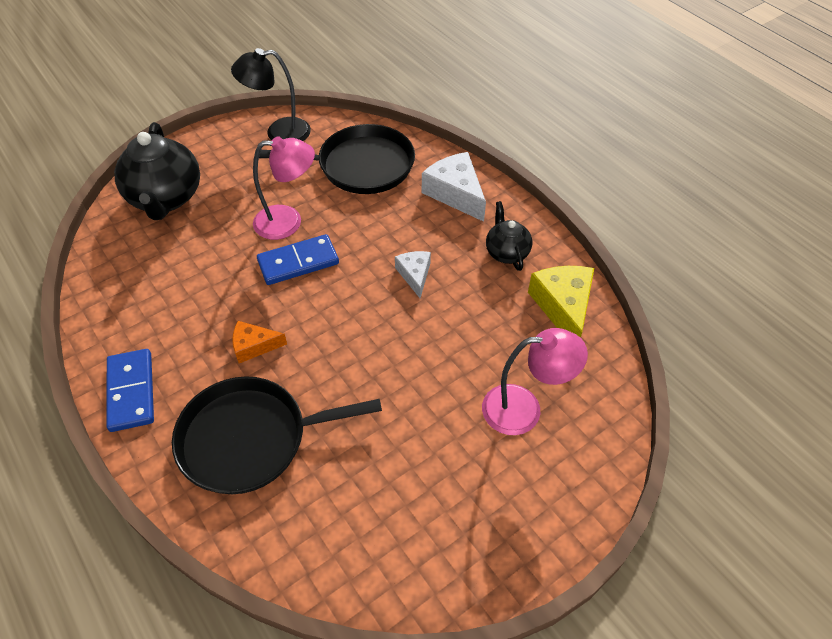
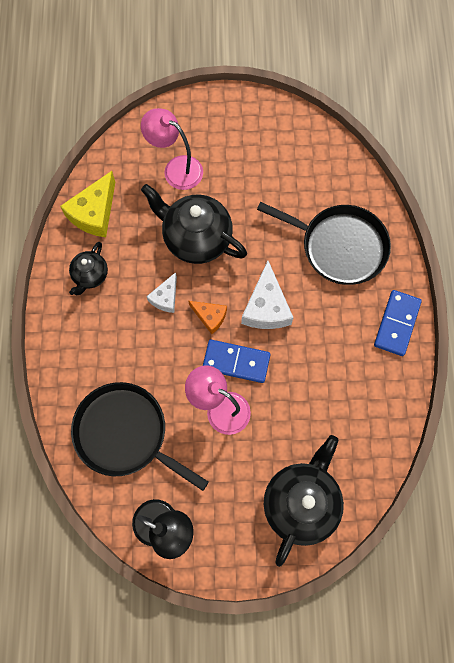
camera: 145 degrees left, 20 degrees up
(254, 346) = (304, 309): orange cheese -> orange cheese (210, 317)
(431, 346) = (196, 238): none -> black teapot
(455, 193) = (78, 353): white cheese -> white cheese (266, 307)

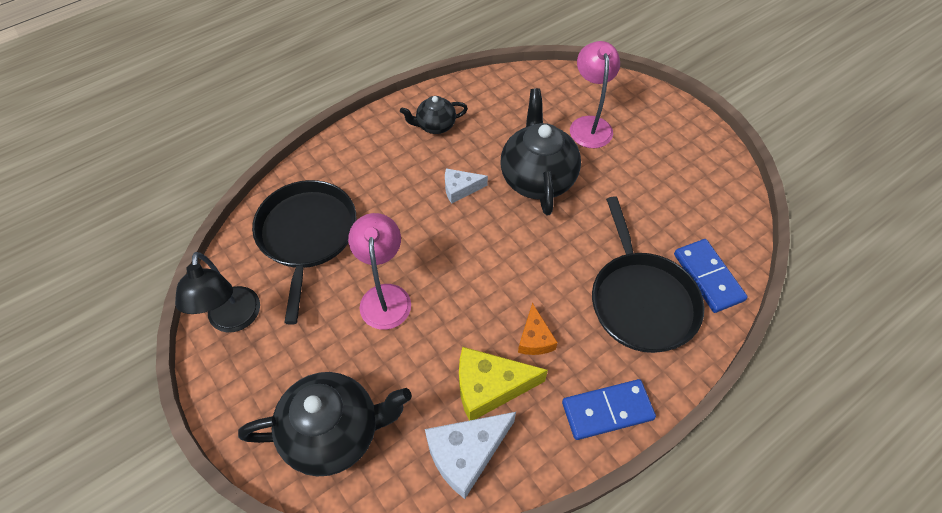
camera: 55 degrees right, 15 degrees down
(94, 213) = (494, 95): yellow cheese -> yellow cheese (489, 387)
(210, 317) = (470, 233): orange cheese -> orange cheese (534, 338)
(236, 362) = (442, 282): blue domino -> blue domino (708, 277)
(266, 307) = (519, 274): white cheese -> white cheese (466, 454)

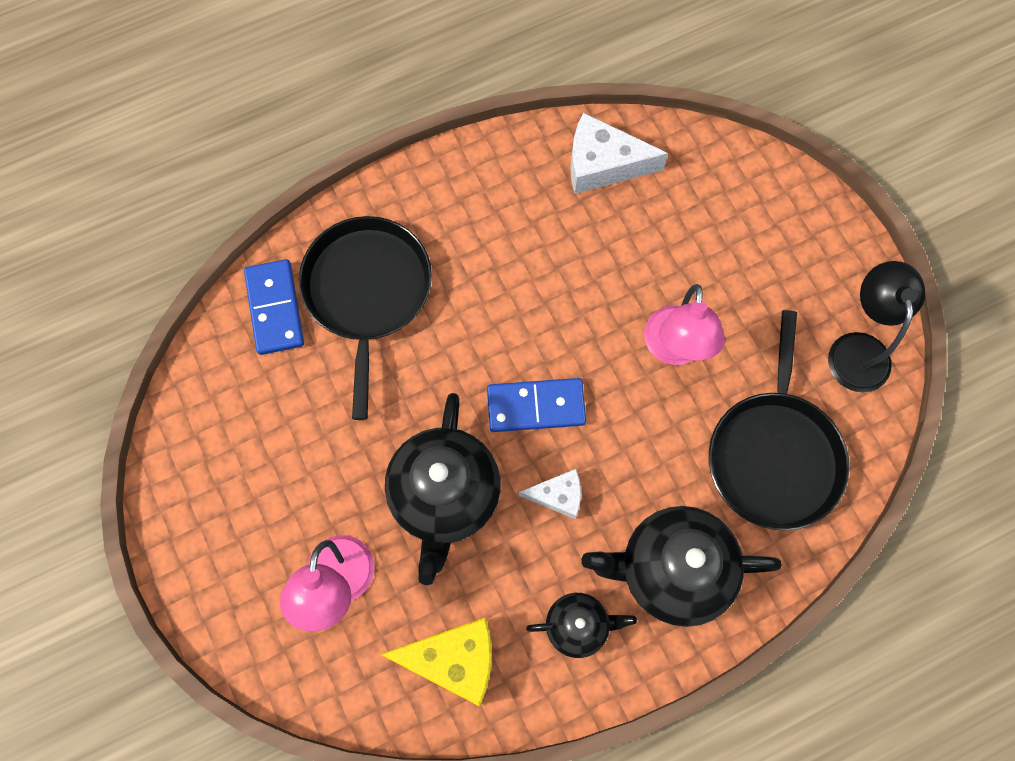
camera: 170 degrees left, 15 degrees up
(334, 433) = (736, 204): black teapot -> black teapot (672, 570)
(466, 454) = (603, 164): white cheese -> white cheese turned 150 degrees counterclockwise
(489, 387) = (567, 224): yellow cheese -> yellow cheese (454, 659)
(534, 338) = (505, 268): orange cheese -> none
(607, 410) = (448, 181): blue domino -> blue domino (536, 406)

